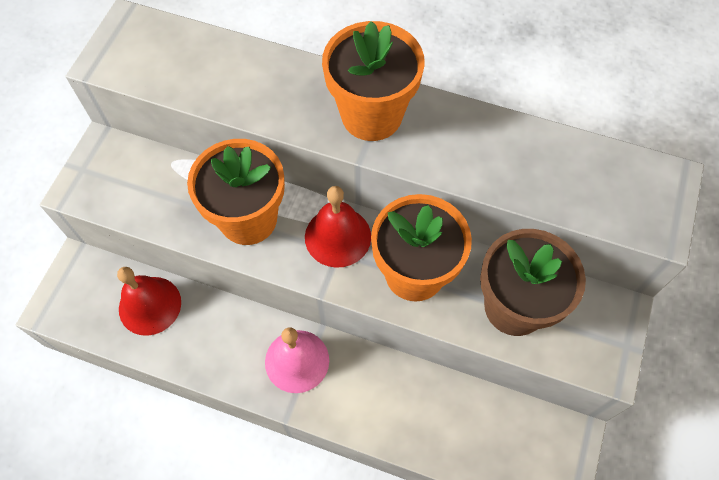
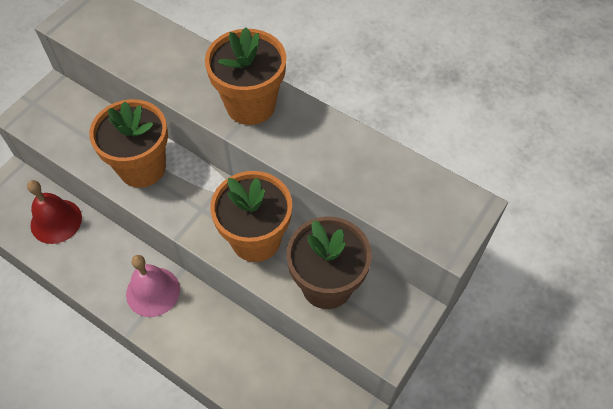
camera: 15 degrees right, 5 degrees down
(338, 236) = (206, 197): red bell -> none

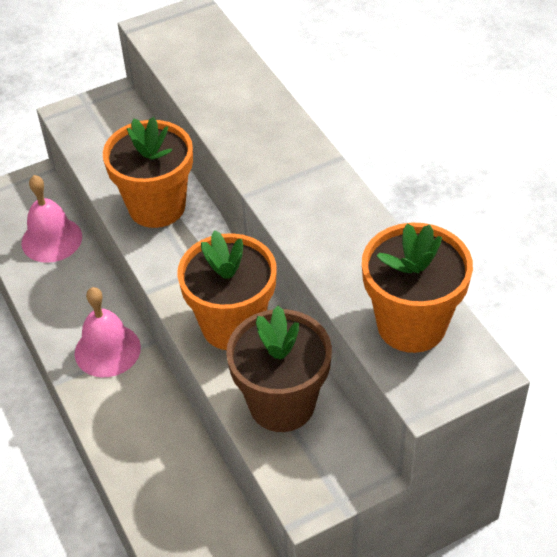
camera: 30 degrees right, 10 degrees down
(56, 221) = (51, 239): red bell -> pink bell
(250, 105) = (292, 171): orange flower pot -> orange flower pot (411, 325)

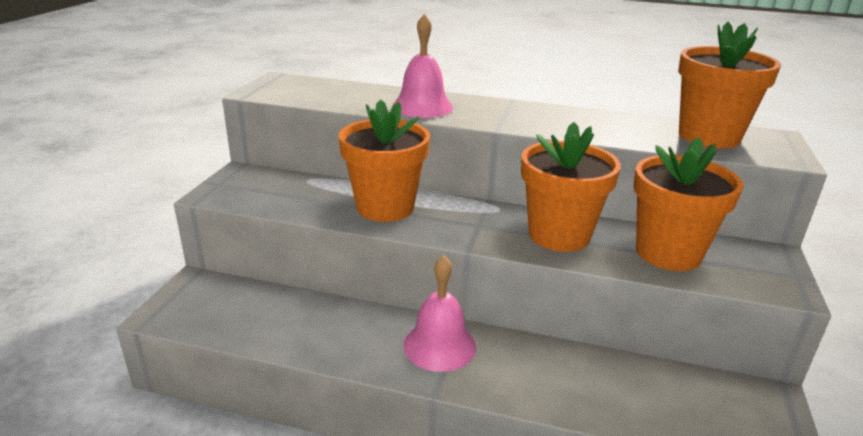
camera: 50 degrees left, 20 degrees down
(51, 239) = (272, 309): pink bell -> pink bell (422, 107)
(282, 404) = (668, 253): brown flower pot -> orange flower pot

